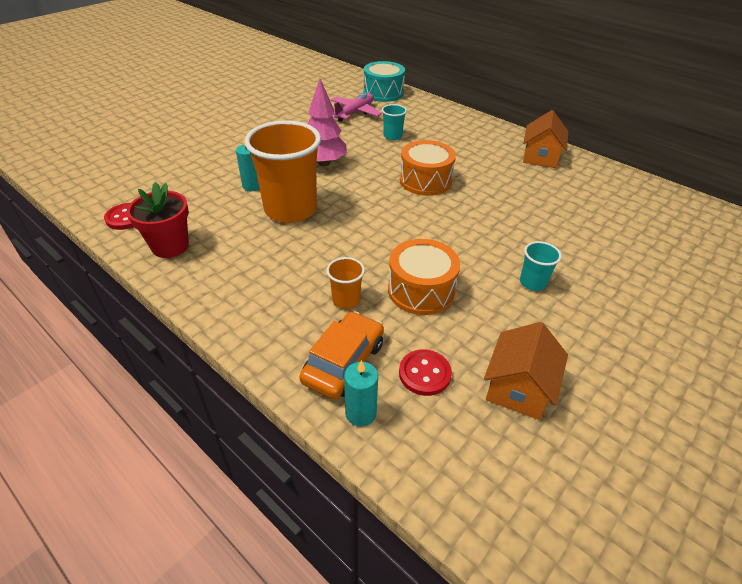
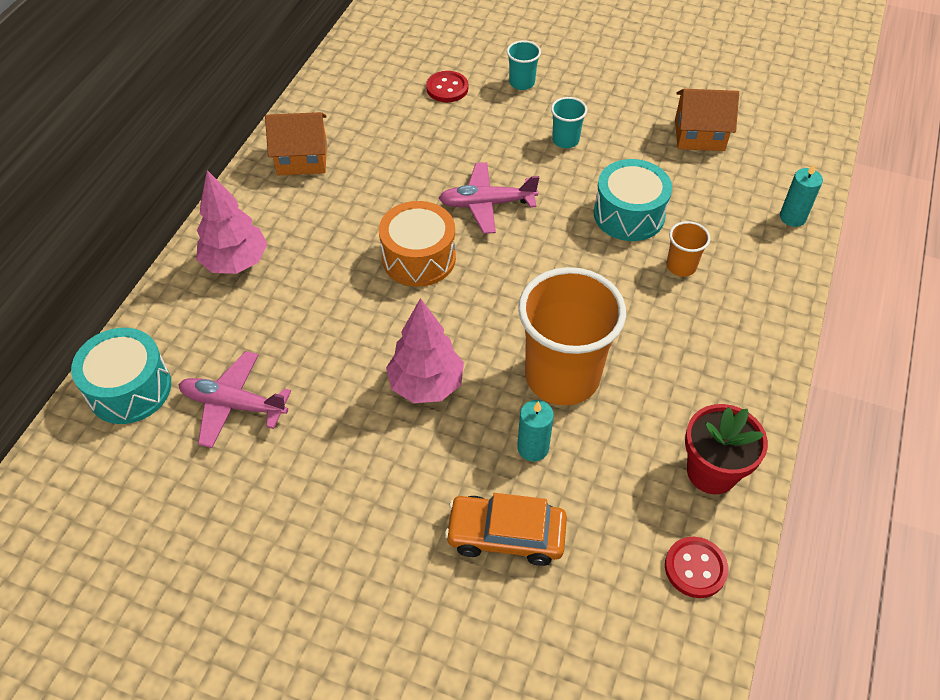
camera: 110 degrees left, 10 degrees up
(343, 362) = (754, 243): orange car -> orange car (506, 535)
(392, 136) = (304, 326): turquoise cup -> turquoise cup (522, 83)
(421, 290) = (629, 214): orange drum -> turquoise drum
(424, 373) = (726, 190): red button -> red button (447, 88)
(453, 125) = (236, 262): none -> pink tree
(465, 219) = (487, 204): none -> pink plane

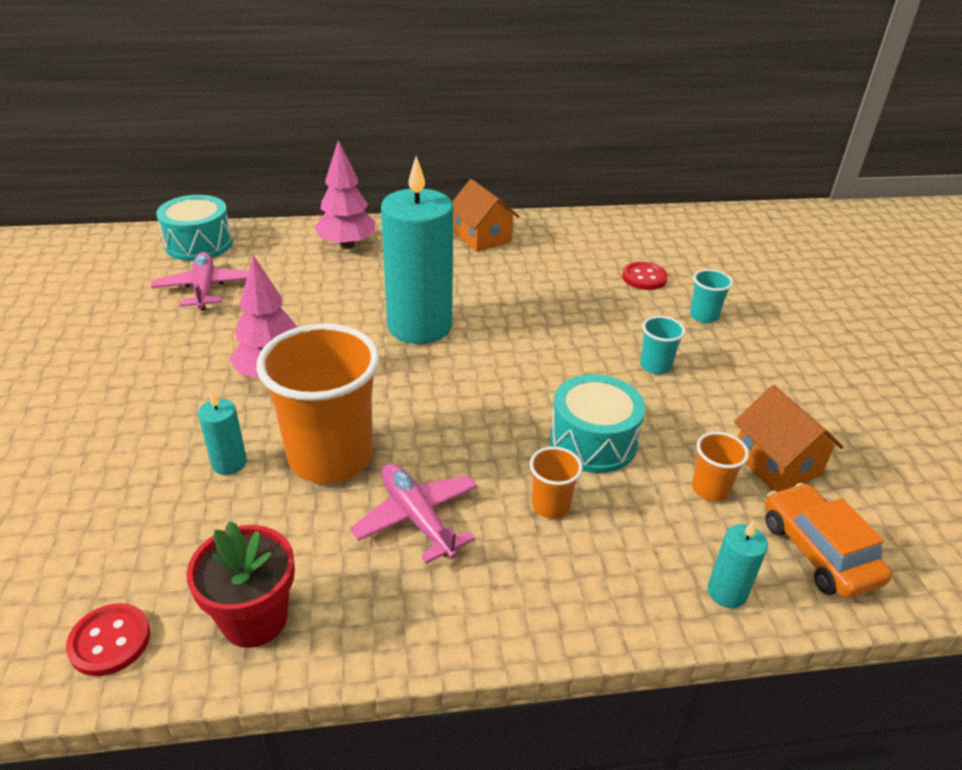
camera: 60 degrees right, 15 degrees down
(419, 258) = (419, 326): orange drum -> turquoise candle
(487, 204) = (519, 343): pink plane -> pink plane (417, 518)
(506, 535) = (117, 476): orange car -> orange car (818, 551)
(706, 179) = (710, 489): none -> orange cup

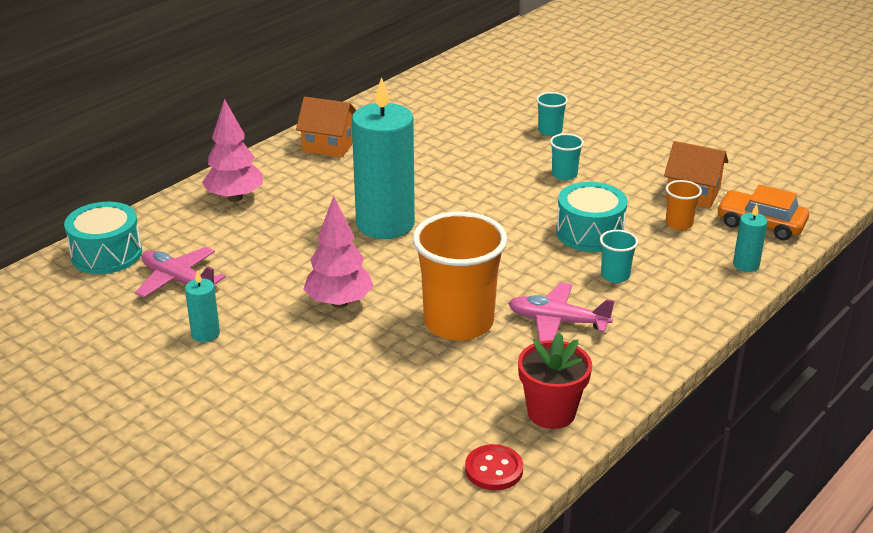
camera: 40 degrees left, 5 degrees down
(229, 463) = (403, 361): turquoise candle -> turquoise candle (205, 334)
(550, 505) = (615, 275): orange cup -> turquoise cup
(644, 278) = (481, 123): red button -> none

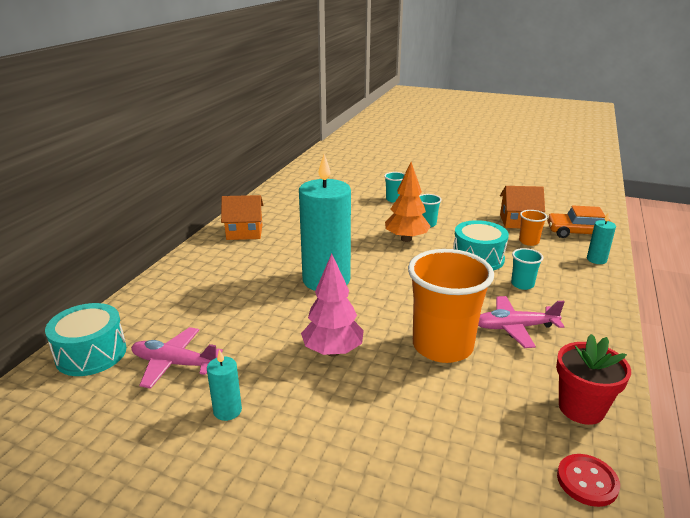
camera: 20 degrees left, 5 degrees down
(235, 197) = (190, 282): pink tree -> none
(520, 191) = (406, 239): none -> orange tree

